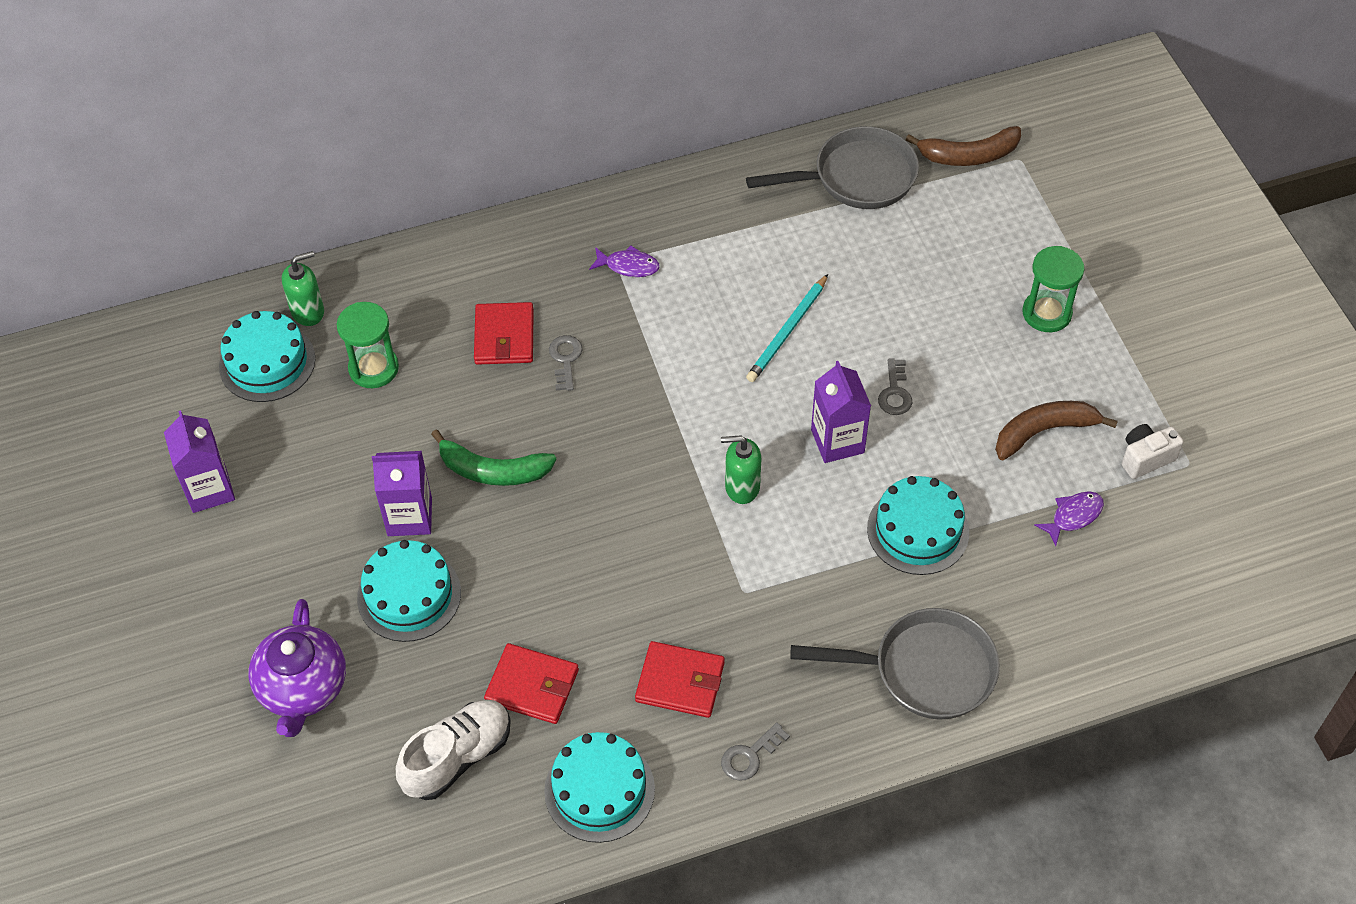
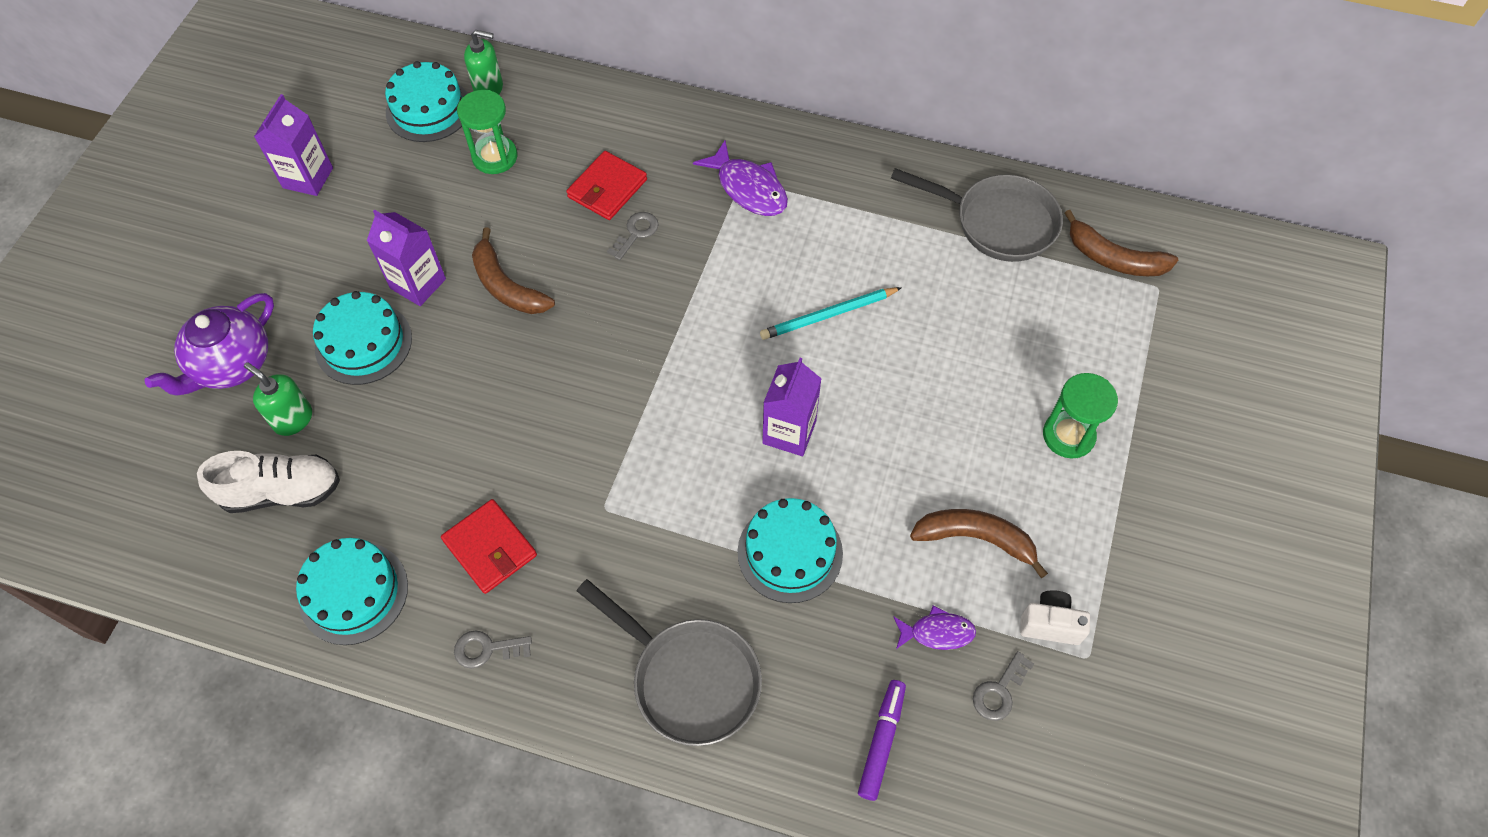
camera: 35 degrees right, 5 degrees up
(492, 470) = (506, 286): green banana -> brown banana
(532, 686) = (382, 473): red wallet -> none
(628, 266) = (748, 188): purple fish -> purple fish, size x1.63
(742, 487) = (679, 420): green soap dispenser -> green soap dispenser (293, 419)
(895, 392) = (873, 421): grey key -> grey key (999, 691)
(1099, 618) = (881, 742): none -> purple marker

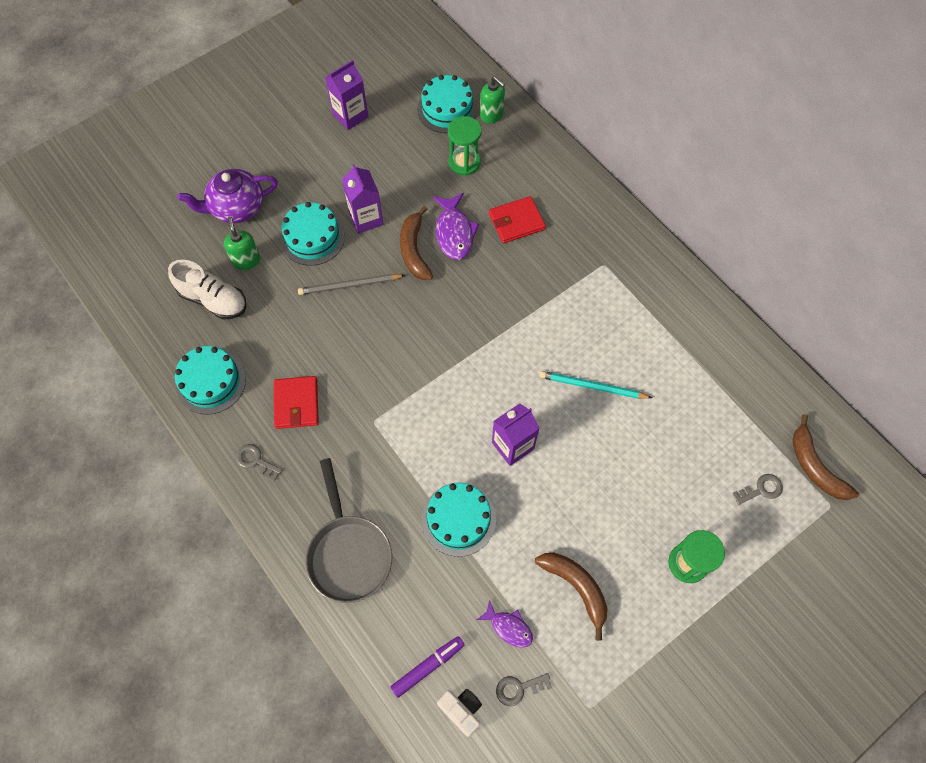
camera: 35 degrees right, 5 degrees up
(455, 371) = (350, 285): none -> grey pencil
(636, 233) = (513, 261): grey key -> grey key (761, 489)
(748, 188) = (604, 272): purple fish -> purple fish (454, 232)
(997, 222) = (752, 393): grey pan -> none
(1050, 624) = (581, 671): white camera -> white camera (461, 710)

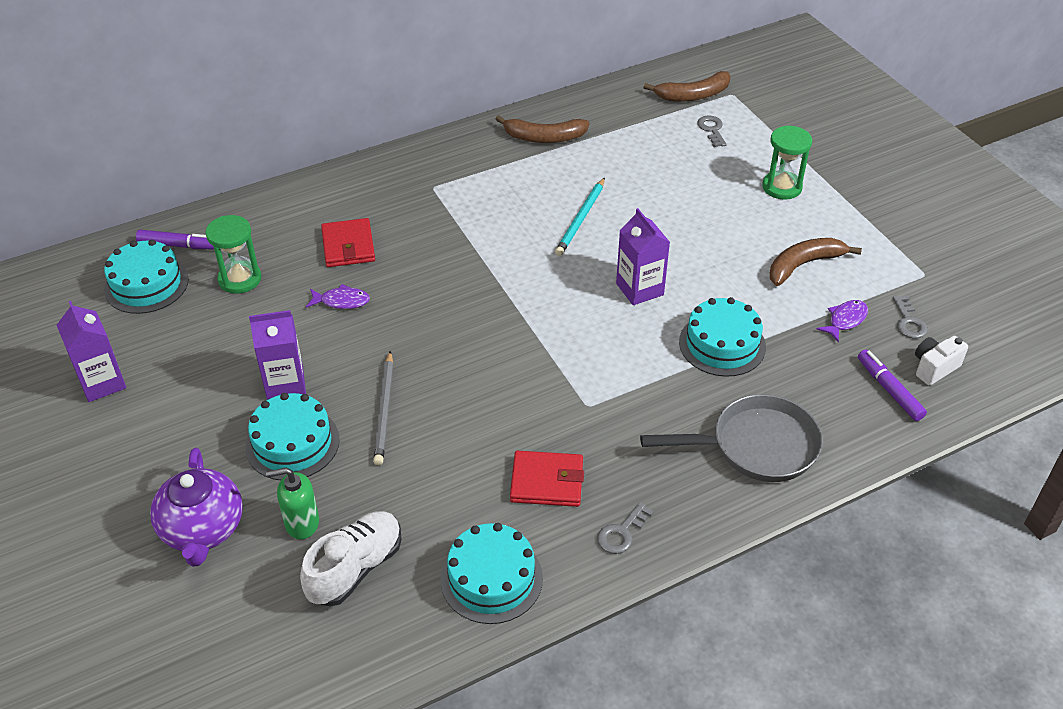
camera: 80 degrees left, 20 degrees down
(414, 250) = (353, 341): brown banana -> brown banana (544, 137)
(454, 232) = (341, 301): purple fish -> purple fish, size x0.61
(492, 115) = (178, 245): green soap dispenser -> purple marker

